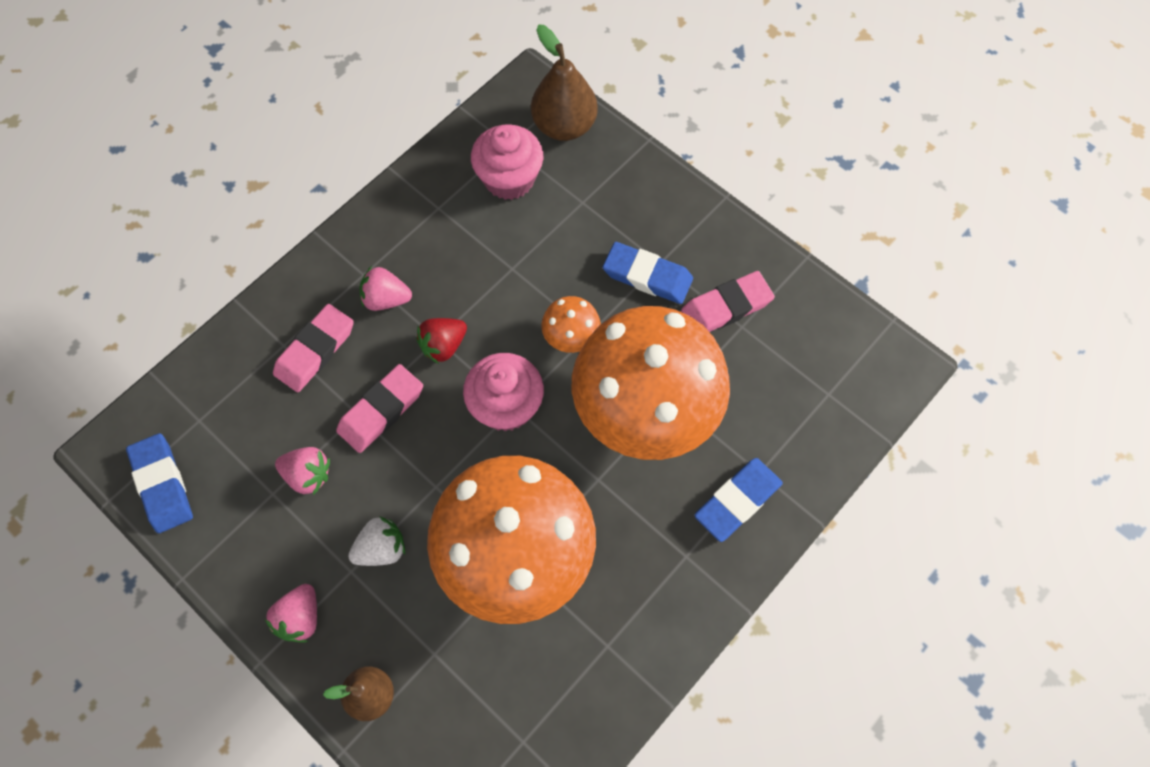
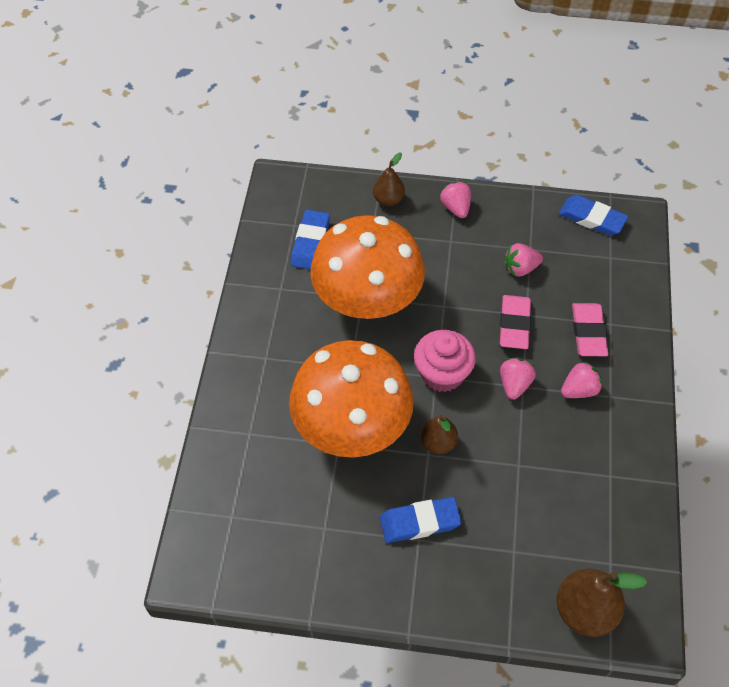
camera: 145 degrees right, 10 degrees down
(381, 549) = (444, 259): white strawberry -> none
(443, 346) = (514, 384): red strawberry -> pink strawberry
(509, 179) = (583, 533): pink cupcake -> none
(571, 336) = (438, 443): orange mushroom -> brown pear
(726, 307) = (346, 536): pink eraser -> none
(737, 501) = (253, 407): blue eraser -> blue eraser (310, 242)

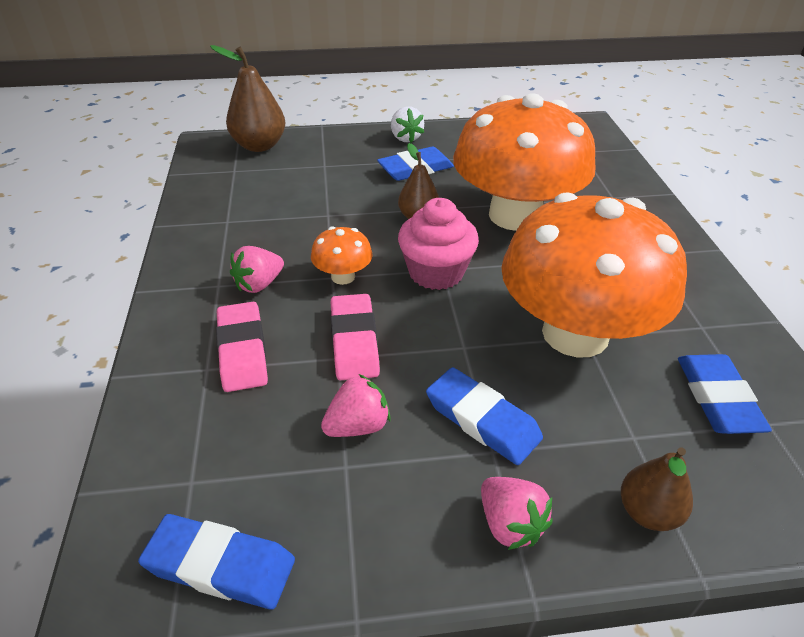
camera: 165 degrees right, 15 degrees down
(414, 590) = (405, 138): none -> white strawberry
(450, 257) = (482, 420): none -> blue eraser
(514, 384) = (343, 276): pink strawberry -> orange mushroom

